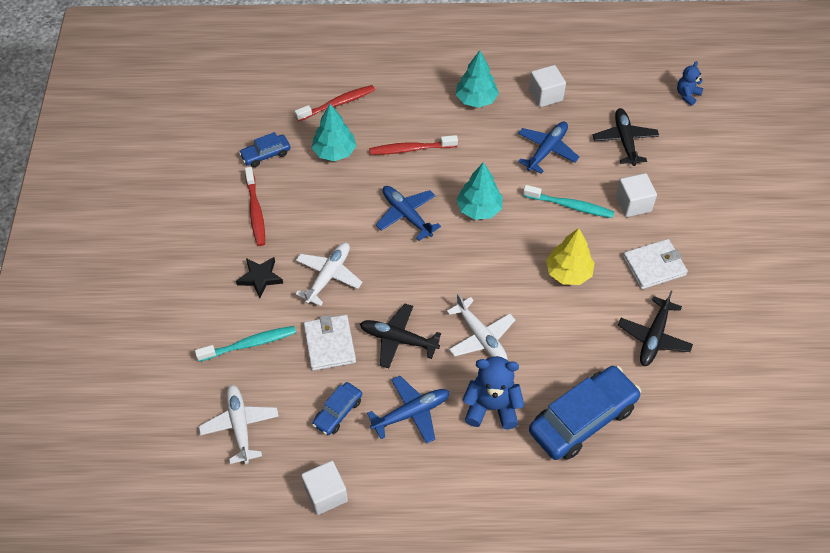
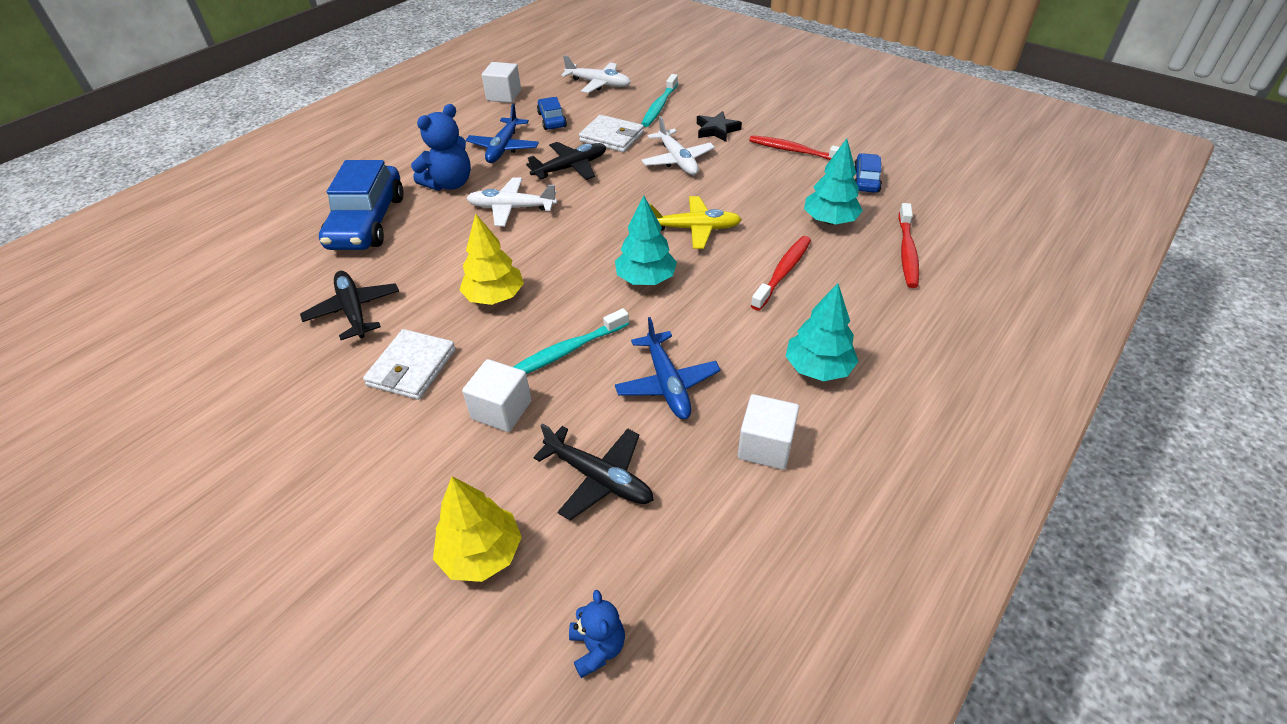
camera: 130 degrees right, 10 degrees down
(407, 215) = (693, 229): blue plane -> yellow plane
(699, 154) = (481, 554): none -> yellow tree

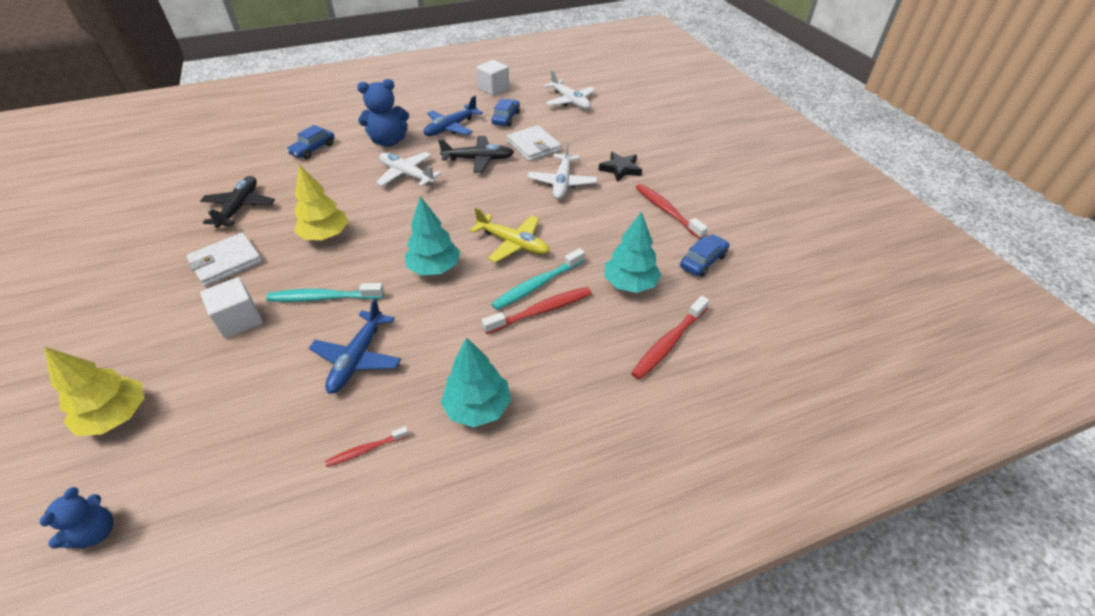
camera: 30 degrees right, 0 degrees up
(367, 222) = (313, 149): blue car -> blue car, size x0.50
(598, 478) = (237, 405): black plane -> none
(659, 106) = (596, 134): turquoise toothbrush -> turquoise toothbrush (538, 285)
(765, 446) = (366, 450): white cube -> red toothbrush

